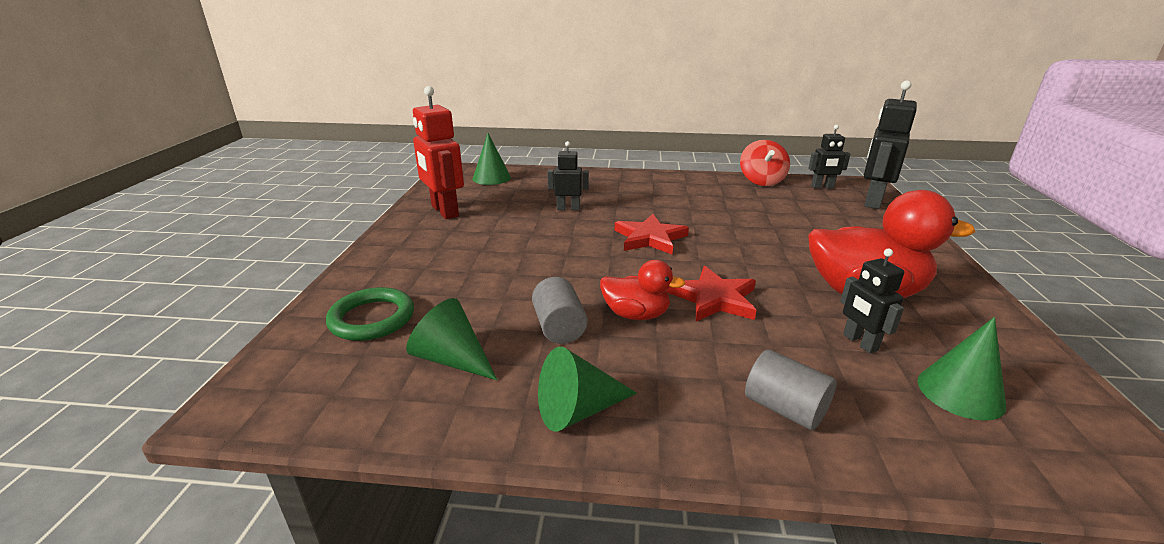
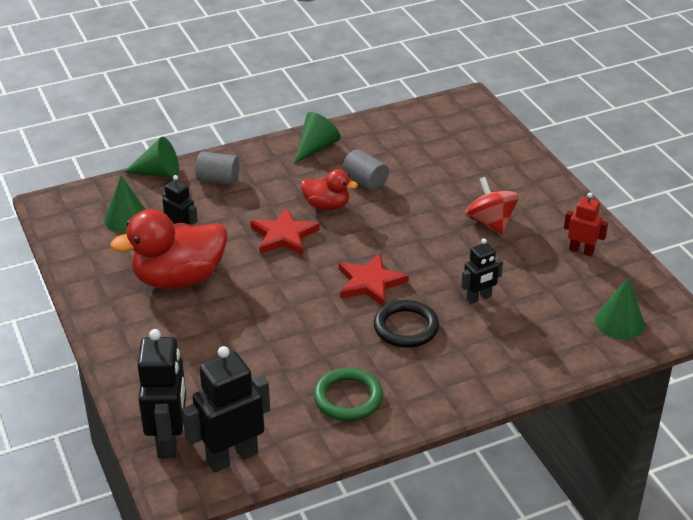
camera: 150 degrees right, 10 degrees up
(372, 318) = (477, 150): green ring -> green ring (348, 398)
(444, 211) = (581, 251): red robot -> red robot, size x0.57
(452, 359) = (402, 147): green cone -> green cone (158, 173)
(636, 315) = (327, 205): red duck -> red duck turned 150 degrees counterclockwise
(646, 208) = (406, 327): none -> black ring
(761, 181) = (311, 444): red spinning top -> red spinning top (490, 223)
(822, 187) = (232, 457): black robot -> black robot, size x1.75

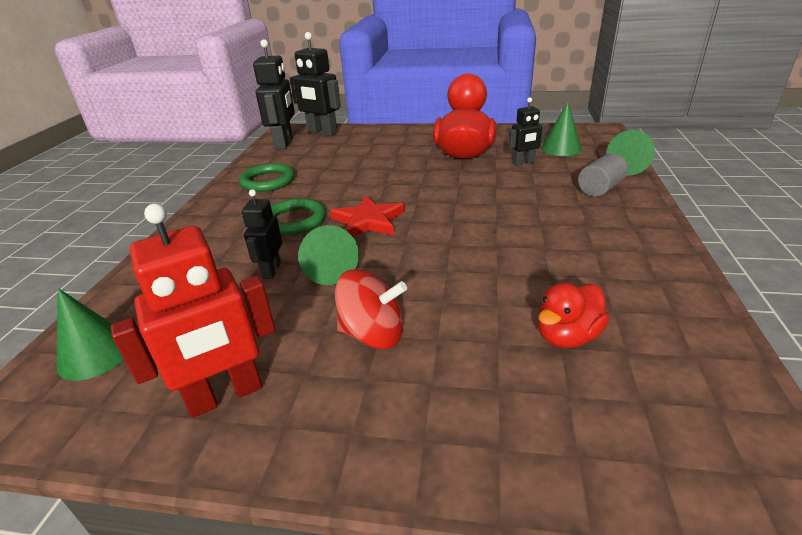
camera: 125 degrees right, 5 degrees down
(284, 236) = (480, 199): red star -> none
(316, 147) = (645, 256): green cone -> green cone (329, 269)
(327, 205) = (511, 231): red duck -> red duck (567, 336)
(365, 182) = (542, 267): grey cylinder -> none
(406, 327) = (294, 221): black ring -> green ring
(581, 251) = (225, 395): red robot -> red robot, size x1.75

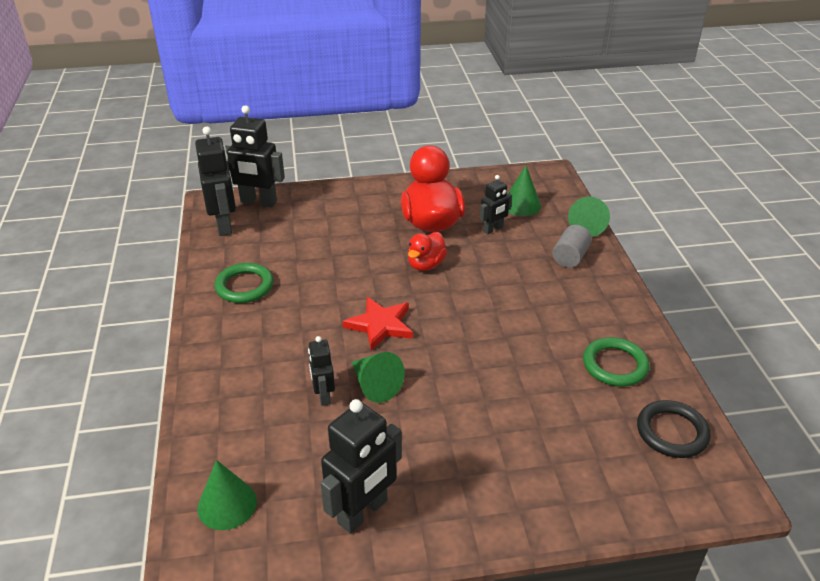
camera: 20 degrees left, 5 degrees up
(225, 395) = (363, 512): red robot -> black robot
(294, 221) = (308, 335): green ring -> green ring (615, 365)
(373, 334) = (445, 440): red spinning top -> none
(567, 336) = (584, 413): red duck -> red duck (426, 265)
(696, 383) = (672, 432): none -> black ring

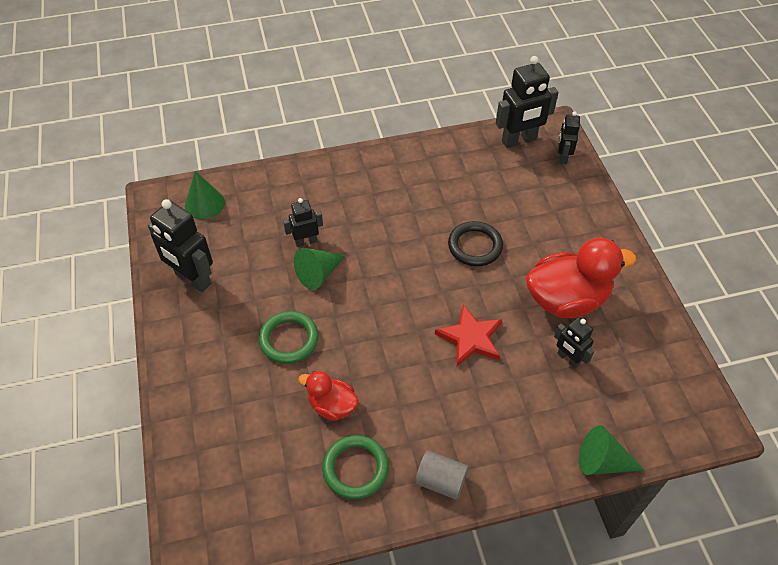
camera: 85 degrees right, 15 degrees up
(244, 286) = (433, 170): green ring -> green ring (289, 339)
(258, 202) = (562, 157): black robot -> black robot, size x0.57
(380, 325) = (394, 270): red star -> red star (470, 338)
(426, 265) = (490, 299): red duck -> red duck (332, 406)
(521, 205) = (628, 389): green cone -> none
(570, 257) = (531, 437): grey cylinder -> grey cylinder (440, 481)
(672, 432) = (266, 511): black ring -> black ring (475, 246)

